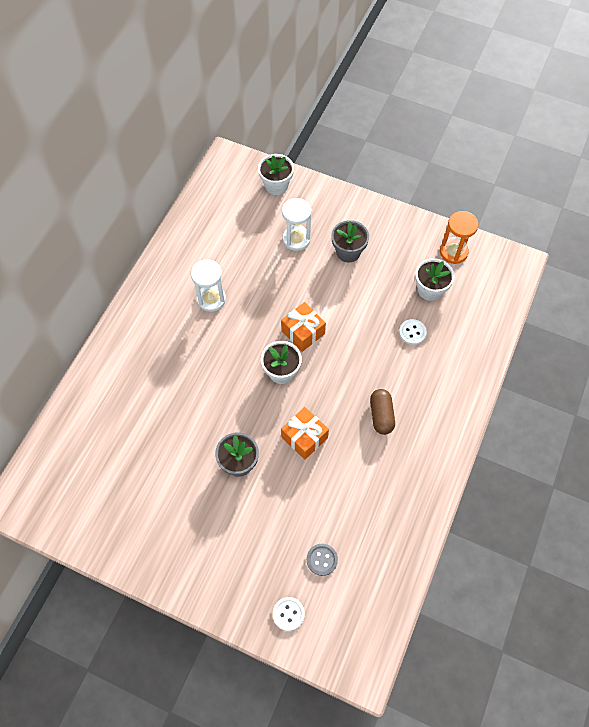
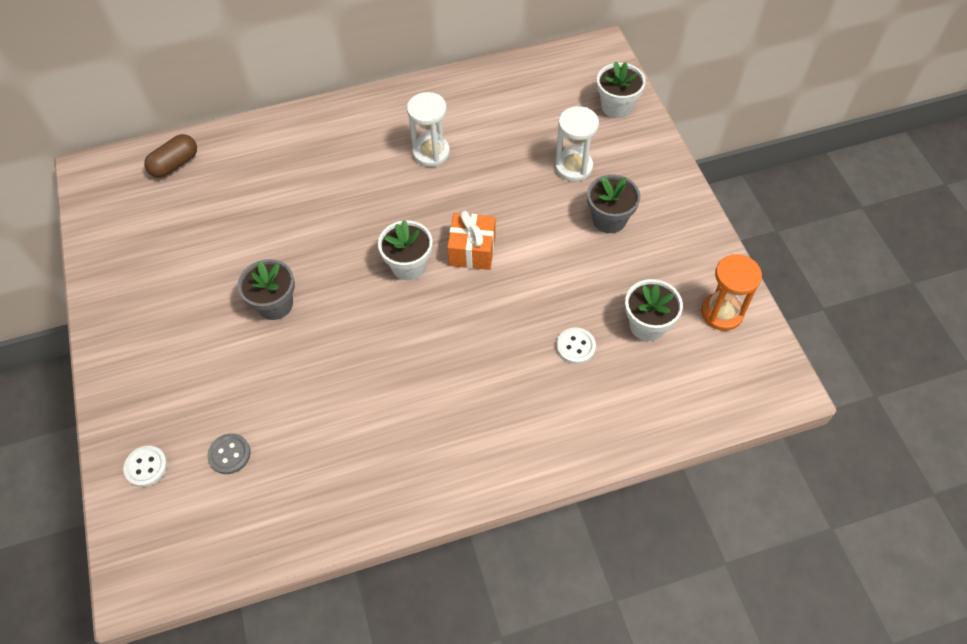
camera: 50 degrees right, 5 degrees down
(304, 437) = (353, 339): orange gift -> none
(381, 415) = (445, 389): brown capsule -> brown capsule (175, 164)

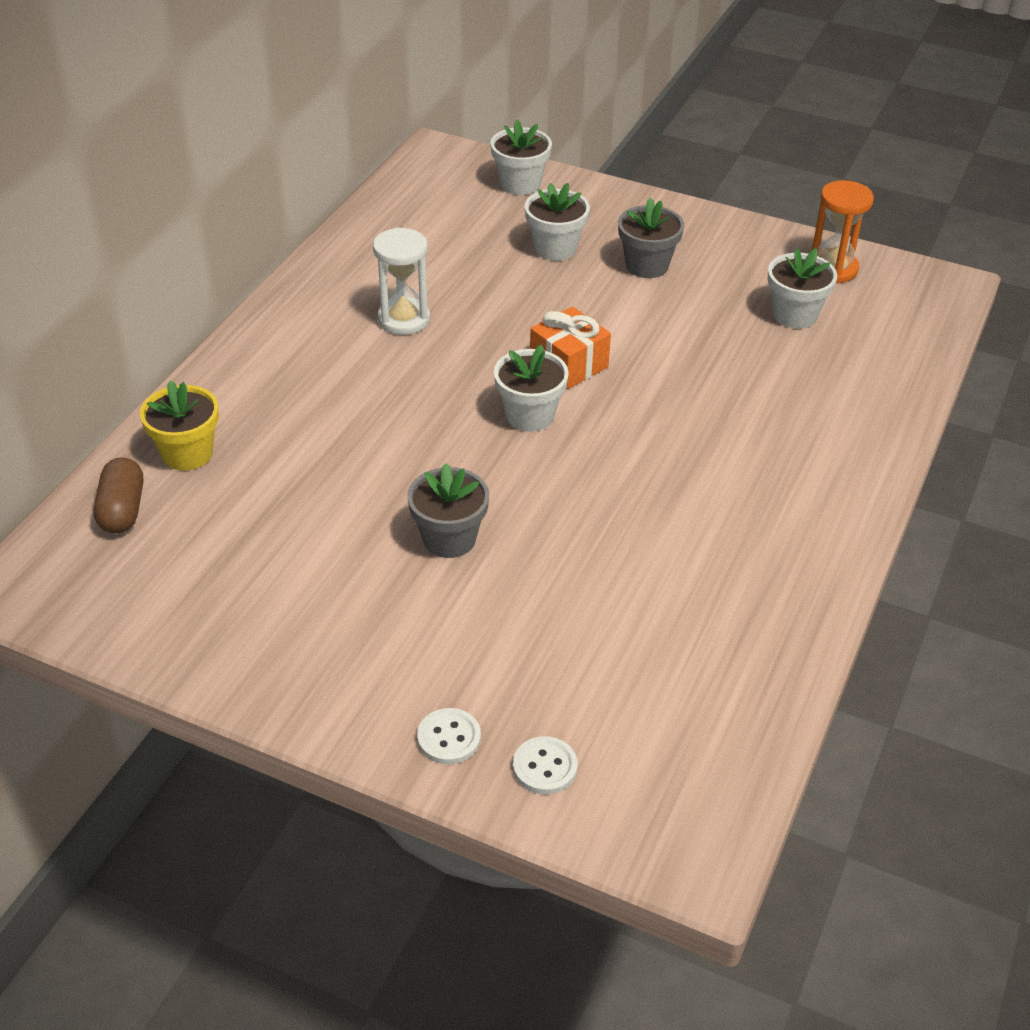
camera: 50 degrees left, 15 degrees down
(229, 454) = (610, 684): grey button -> none
(237, 154) = (187, 453): none -> yellow flower pot
(573, 167) = (555, 248): white hourglass -> white flower pot
(575, 346) = (767, 368): white button -> white button (449, 738)

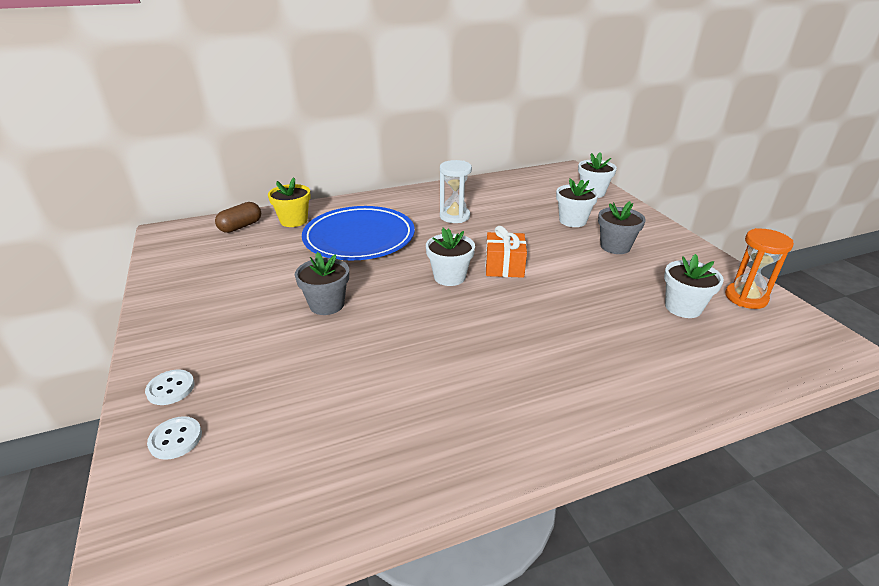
camera: 45 degrees right, 10 degrees down
(332, 426) = (359, 238): none -> blue plate

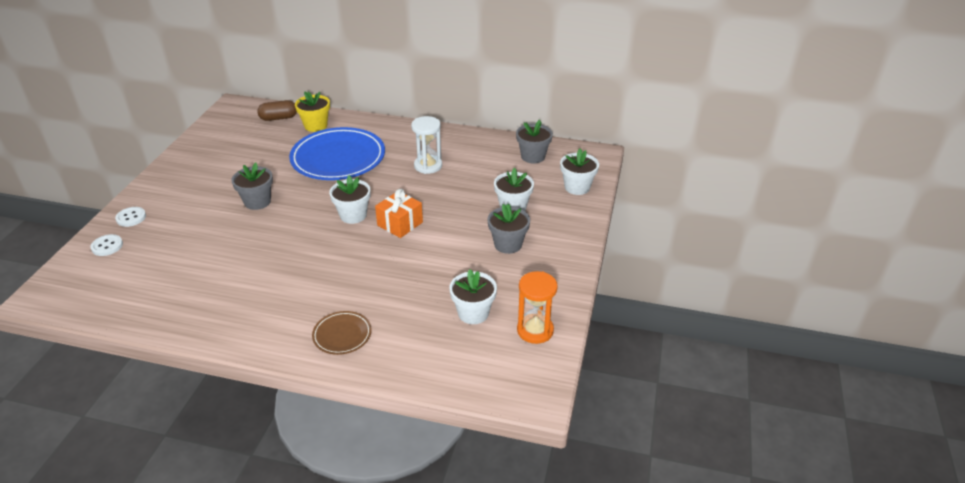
camera: 35 degrees right, 5 degrees up
(527, 184) = (533, 156): none -> grey flower pot
(615, 385) = (342, 335): none -> brown plate

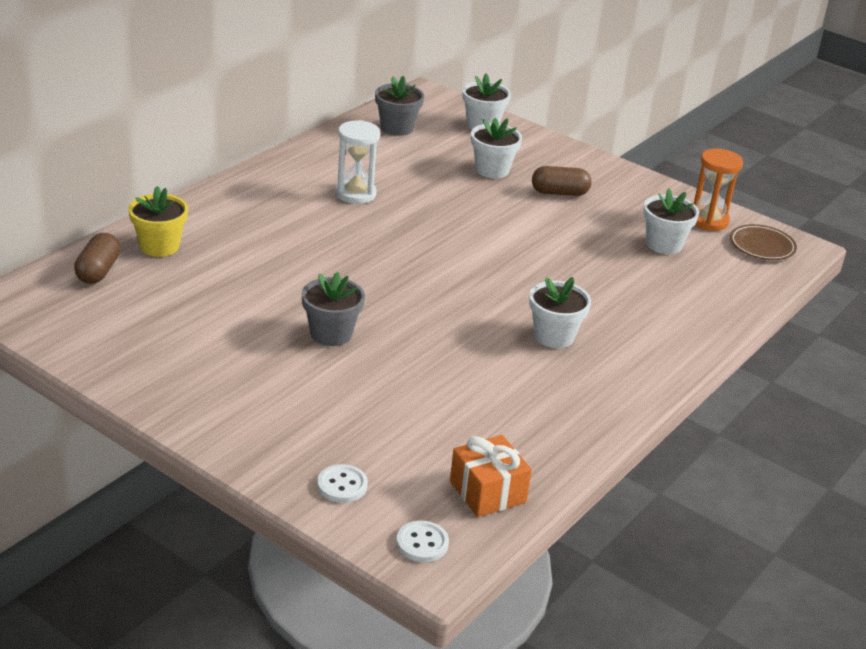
camera: 70 degrees left, 5 degrees down
(131, 218) = (278, 453): white button -> white button (422, 543)
(338, 158) = (273, 249): blue plate -> none
(342, 335) = (657, 329): brown plate -> brown plate (762, 246)
(353, 215) = (426, 270): white flower pot -> white flower pot (554, 336)
(400, 224) = (470, 244): orange gift -> orange gift (487, 492)
(508, 244) = (559, 193): grey flower pot -> brown capsule

